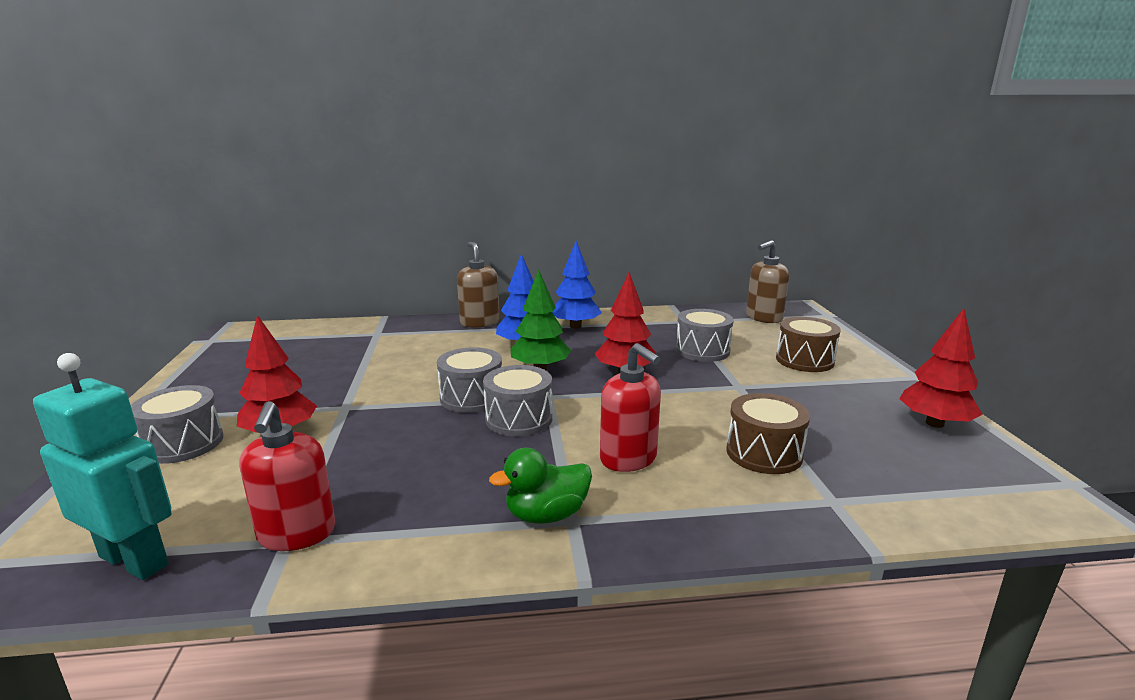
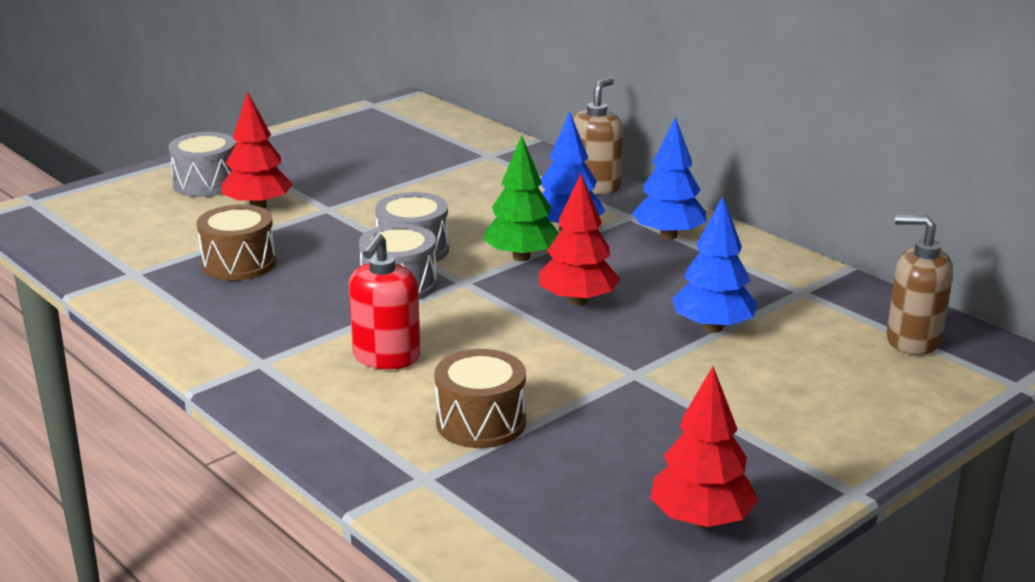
camera: 55 degrees right, 5 degrees up
(135, 560) = (74, 240): turquoise robot -> none
(297, 534) = (144, 272): red soap dispenser -> none
(546, 515) = (256, 350): green duck -> none
(702, 351) = (712, 327): grey drum -> blue tree
(804, 360) = (787, 400): brown drum -> brown drum (239, 263)

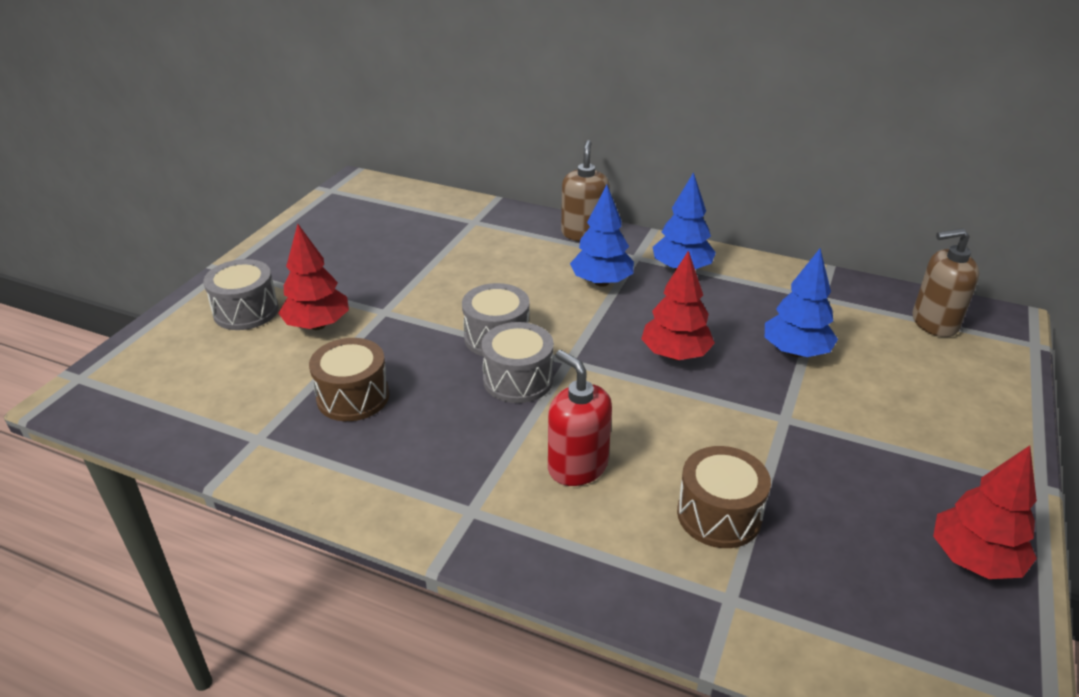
camera: 25 degrees left, 10 degrees up
(386, 357) = (577, 466): red soap dispenser -> red soap dispenser turned 150 degrees clockwise
(521, 257) = (591, 321): green tree -> none

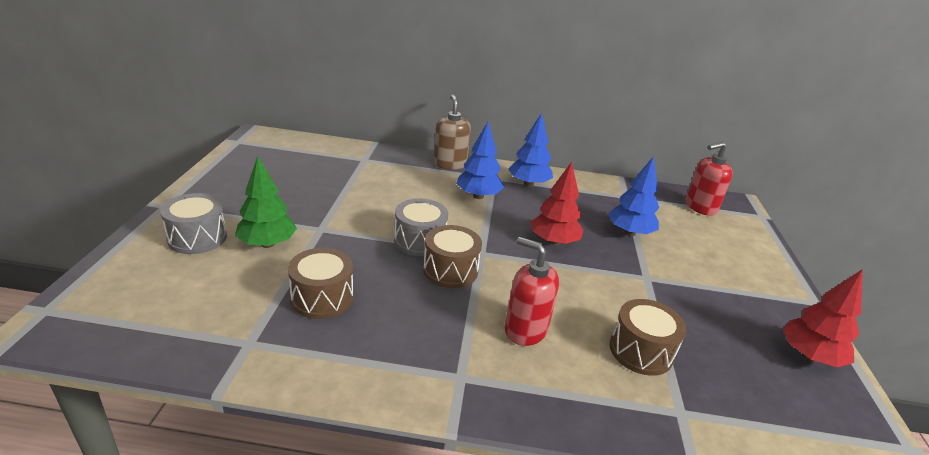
camera: 20 degrees left, 5 degrees down
(317, 325) = (267, 244): red tree -> green tree
(518, 380) = (450, 270): grey drum -> brown drum
(934, 323) = (700, 207): brown soap dispenser -> red soap dispenser

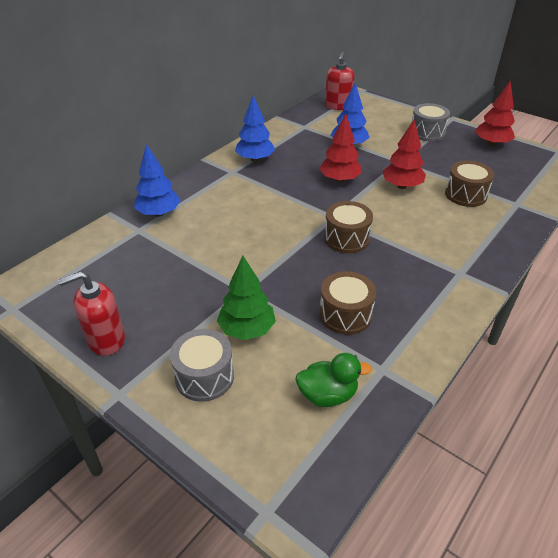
camera: 55 degrees left, 10 degrees up
(197, 313) = (327, 395): none -> green duck
(420, 241) = (299, 240): grey drum -> grey drum (427, 132)
(450, 164) = (190, 185): brown soap dispenser -> none
(478, 196) = (254, 189): blue tree -> blue tree (159, 213)
(525, 330) = (428, 230): red soap dispenser -> red soap dispenser (106, 340)
(594, 290) = (402, 186): none -> red tree

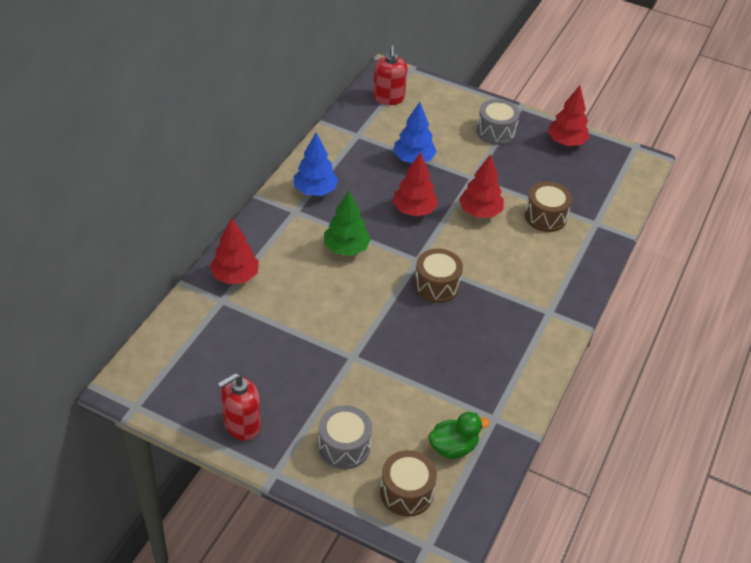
camera: 15 degrees left, 5 degrees up
(159, 213) = (235, 276): blue tree -> red tree
(247, 329) = (367, 397): green tree -> green tree (346, 248)
(345, 314) = (452, 370): brown drum -> brown drum (406, 492)

